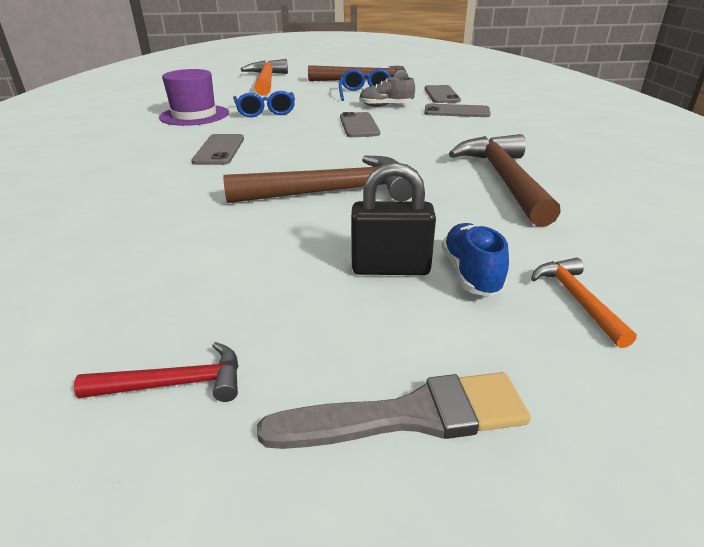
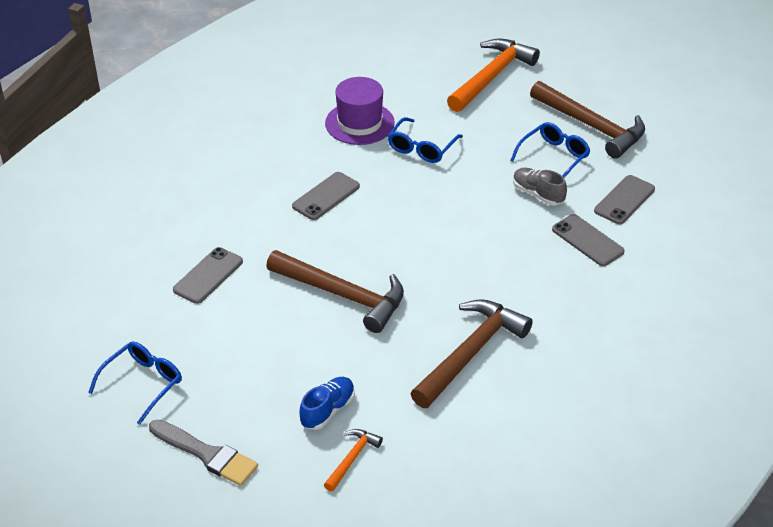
camera: 40 degrees right, 10 degrees up
(174, 384) = (143, 383): red hammer -> blue glasses
(359, 125) = (469, 216): grey phone -> grey phone (208, 275)
(390, 268) = (294, 380): black padlock -> none

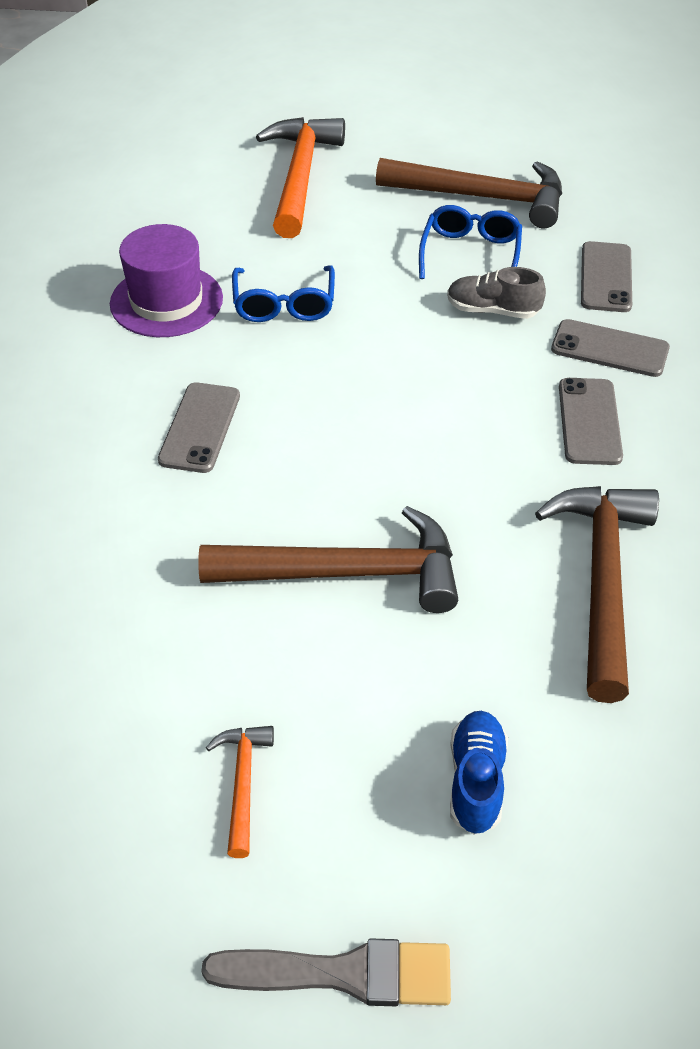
camera: 30 degrees left, 5 degrees up
(143, 383) = (130, 893): blue glasses -> none
(208, 275) = (105, 636): grey phone -> grey phone (589, 421)
(352, 459) = (580, 848): orange hammer -> orange hammer (242, 784)

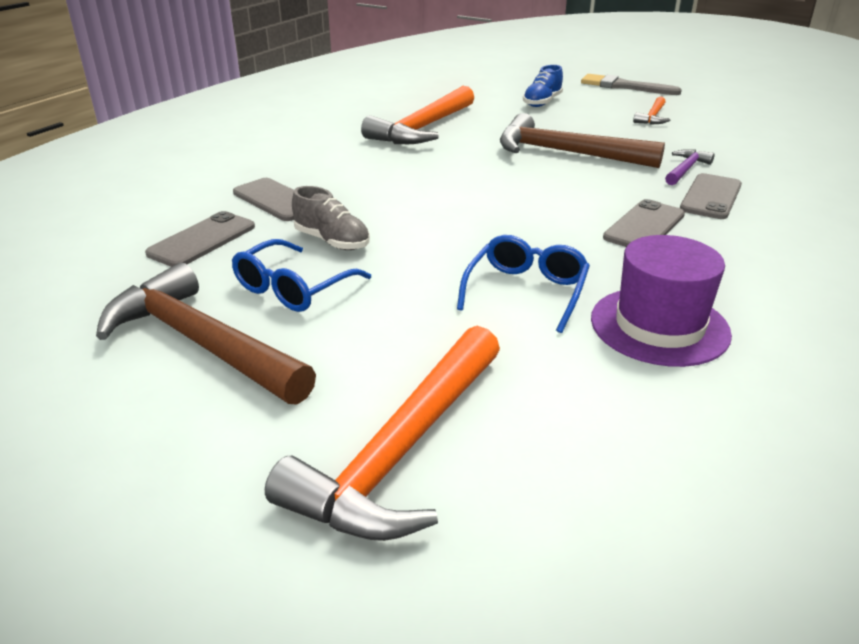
camera: 155 degrees left, 15 degrees down
(164, 581) = (685, 169): none -> purple hammer
(589, 421) = (347, 173): grey phone -> grey phone (711, 197)
(601, 581) = (423, 128): brown hammer -> orange hammer

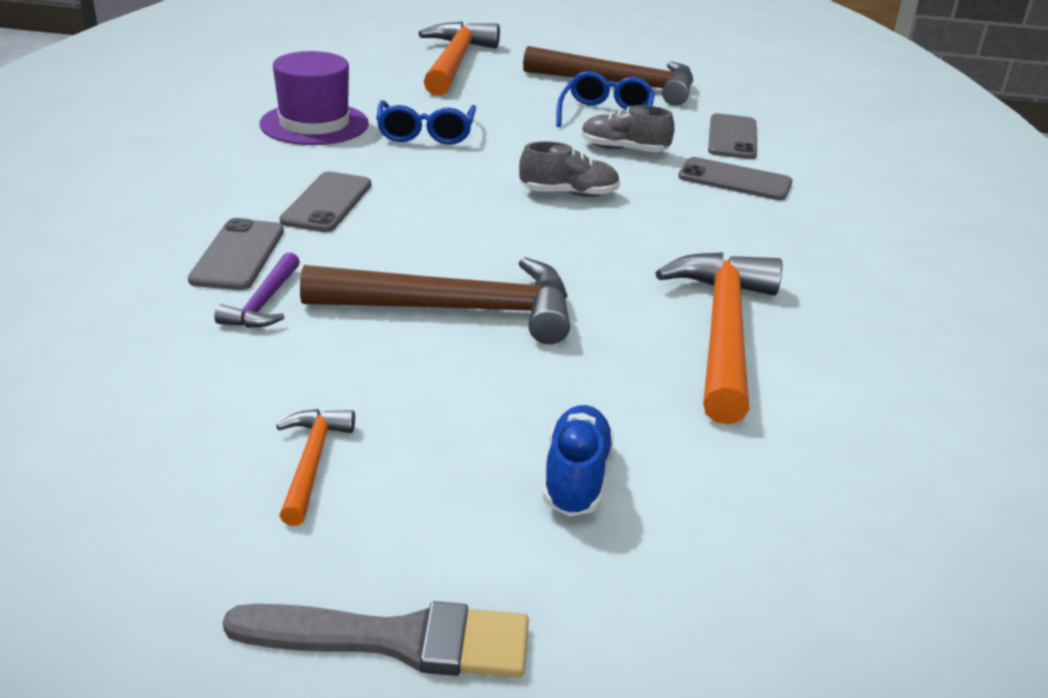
camera: 155 degrees right, 0 degrees up
(431, 207) = (569, 194): none -> grey shoe

